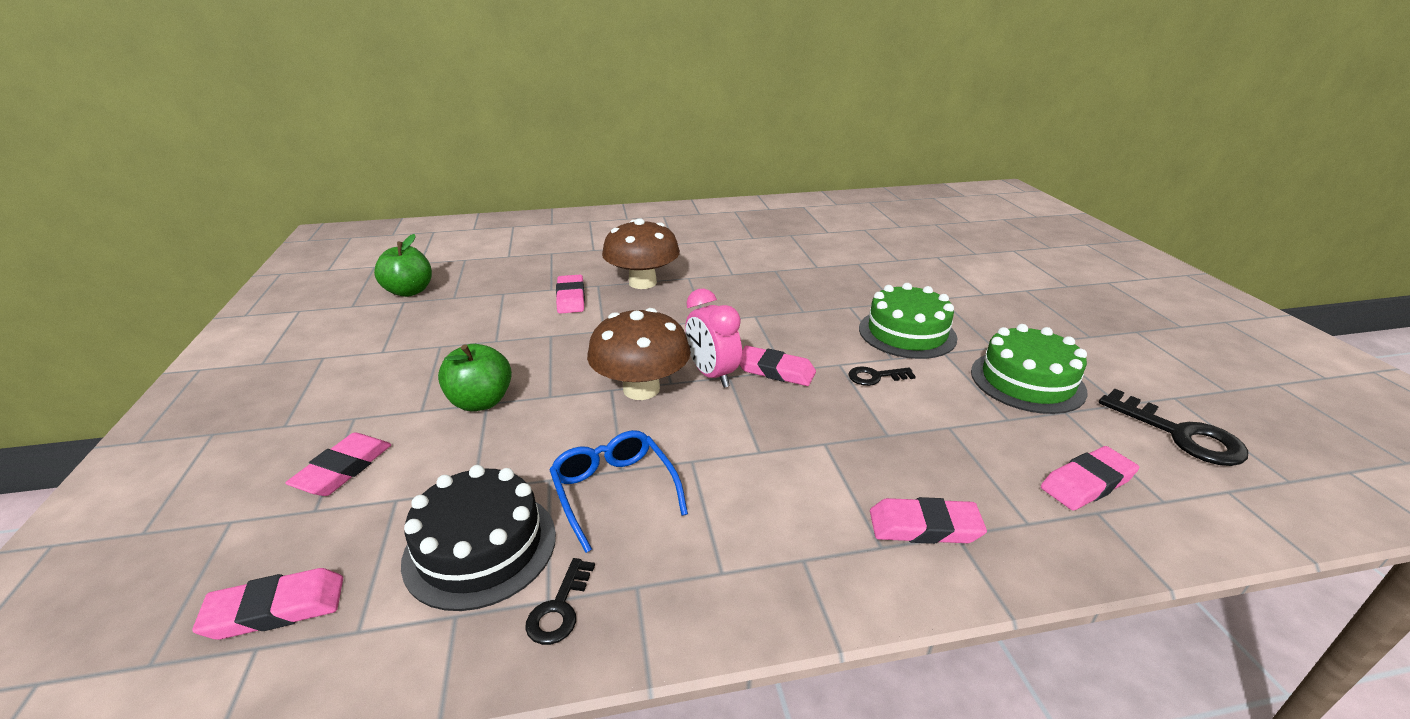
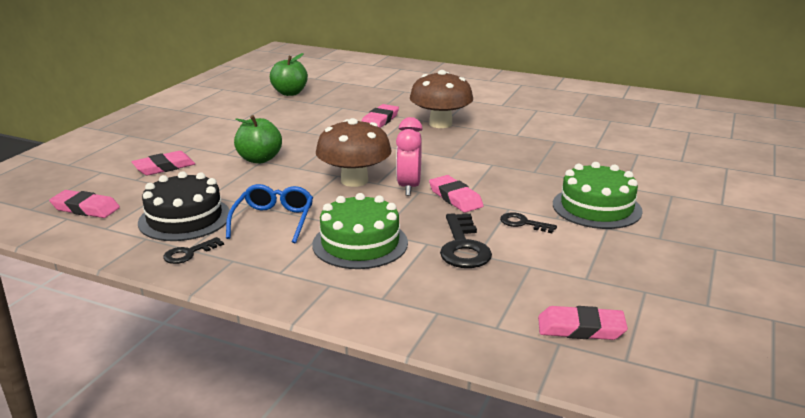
camera: 35 degrees right, 5 degrees down
(924, 527) = (423, 301): pink eraser -> none
(1027, 381) = (647, 265): green cake -> green cake (360, 243)
(1181, 435) = (725, 338): black key -> black key (463, 247)

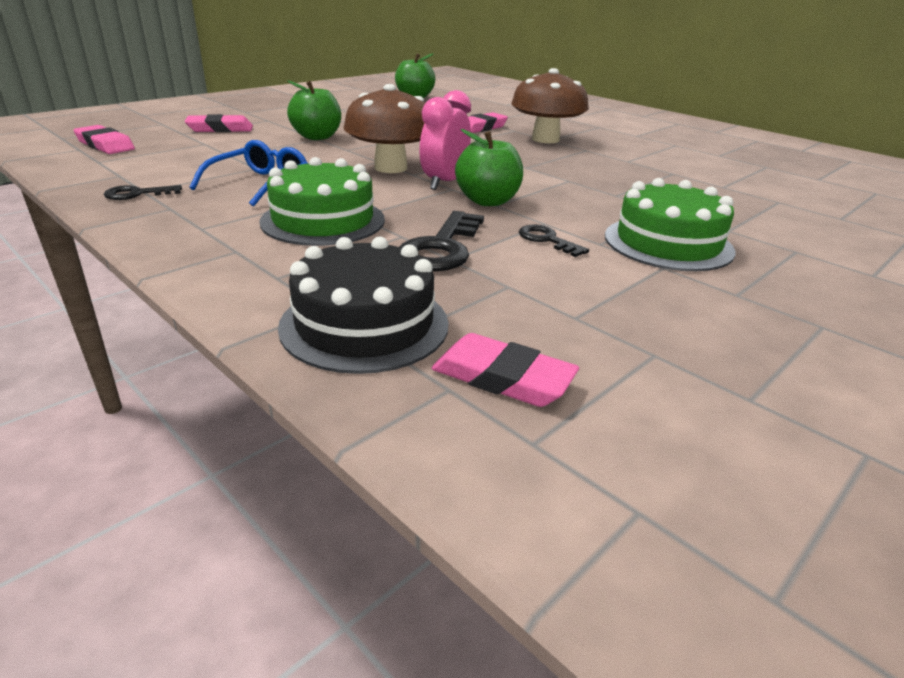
camera: 20 degrees right, 5 degrees up
(184, 218) = (178, 167): black cake -> black cake (364, 324)
(455, 198) = (488, 201): pink eraser -> green apple

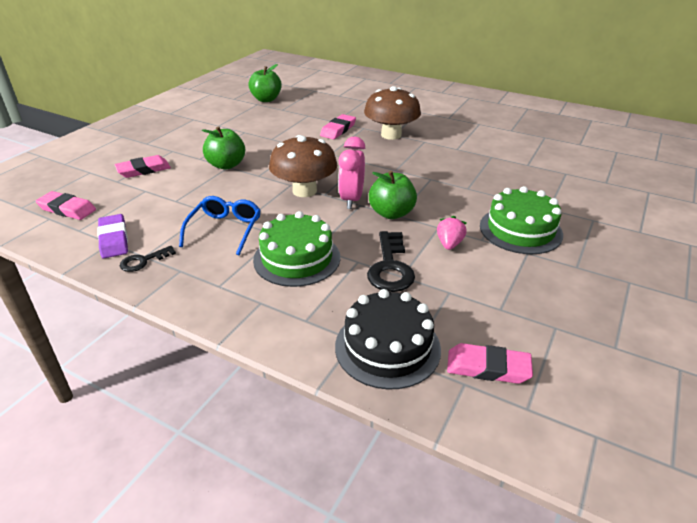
camera: 15 degrees left, 5 degrees up
(126, 173) = (114, 239): none -> purple eraser
(547, 240) = (449, 244): black key -> pink strawberry

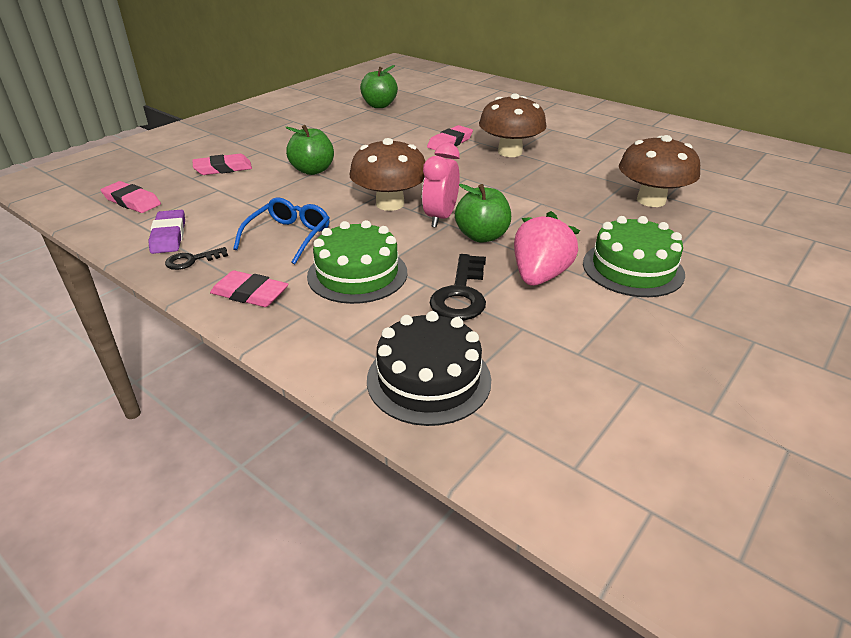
camera: 10 degrees right, 0 degrees up
(449, 244) = (539, 276): pink strawberry -> pink strawberry, size x1.81
(488, 367) = (541, 416): pink eraser -> pink eraser (250, 294)
(517, 169) = (651, 200): none -> brown mushroom

